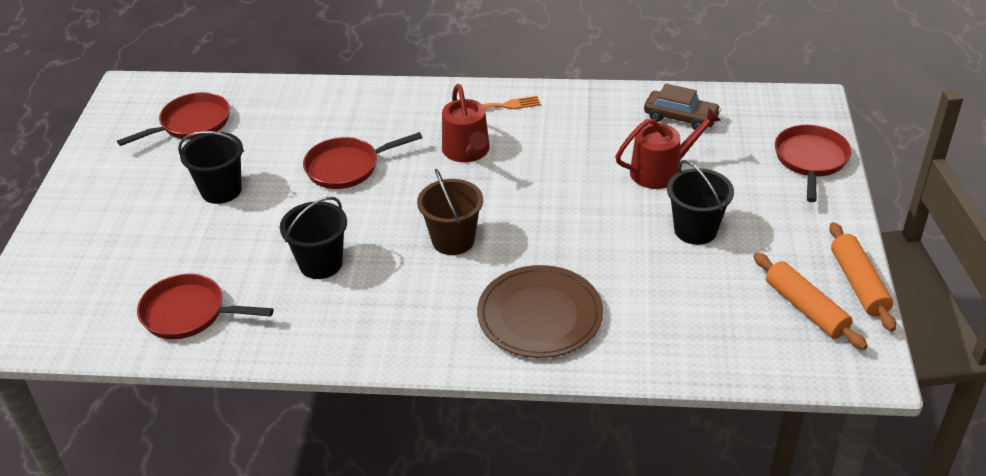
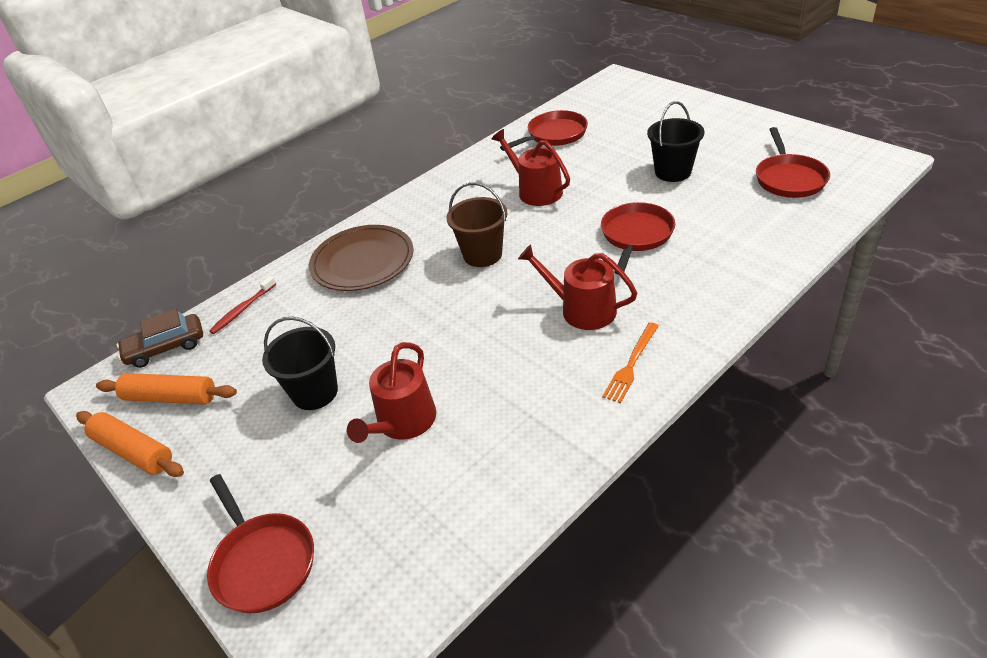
camera: 135 degrees right, 0 degrees up
(321, 263) = (535, 191): black bucket -> red watering can
(681, 118) = (454, 501): brown car -> brown car (166, 347)
(685, 351) = (243, 309): none -> red toothbrush

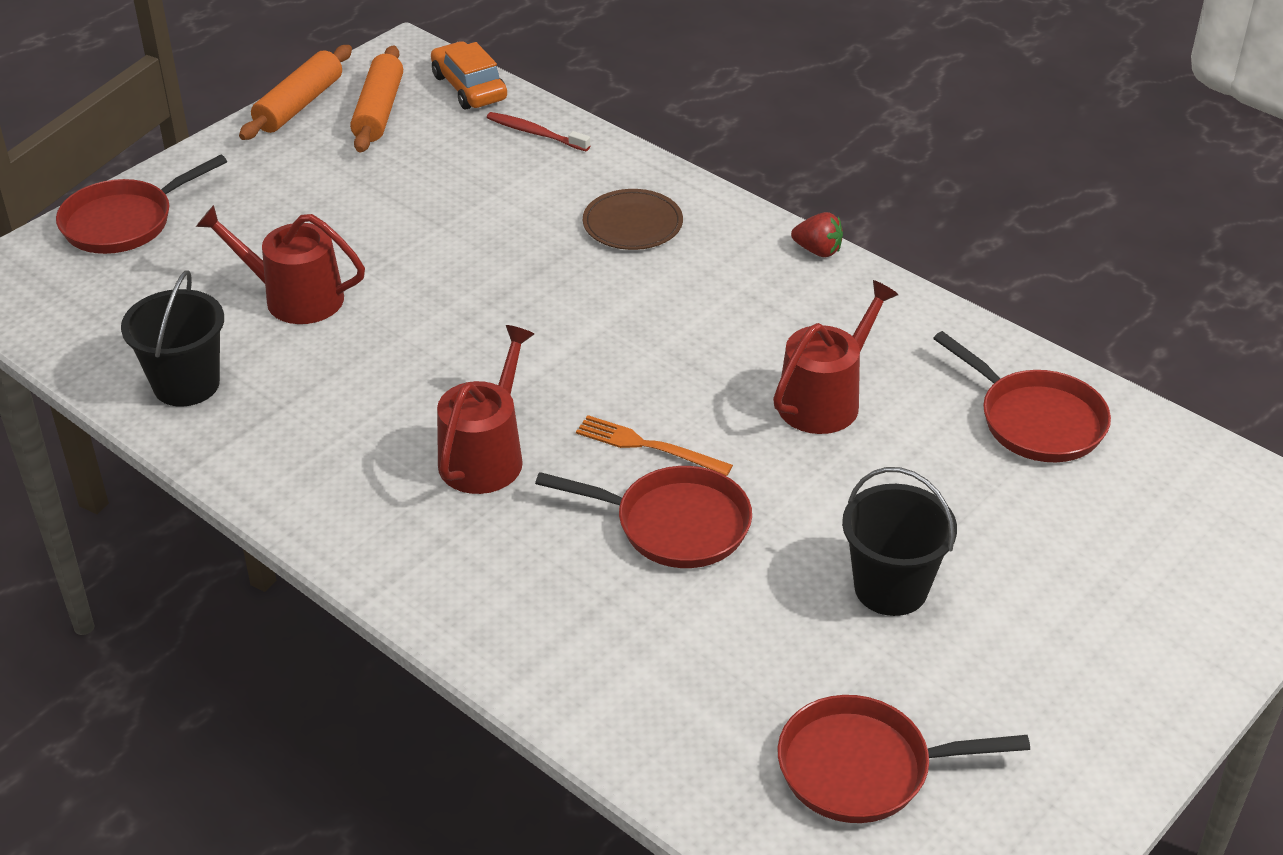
camera: 80 degrees right, 0 degrees up
(166, 347) = (469, 87): brown car -> orange car
(315, 392) = (363, 219): black bucket -> black bucket (186, 384)
(362, 261) = (632, 224): brown plate -> brown plate, size x0.62
(408, 195) = (818, 251): none -> red strawberry
(482, 255) = (637, 345): brown bucket -> none
(631, 364) = (355, 505): orange fork -> orange fork (648, 446)

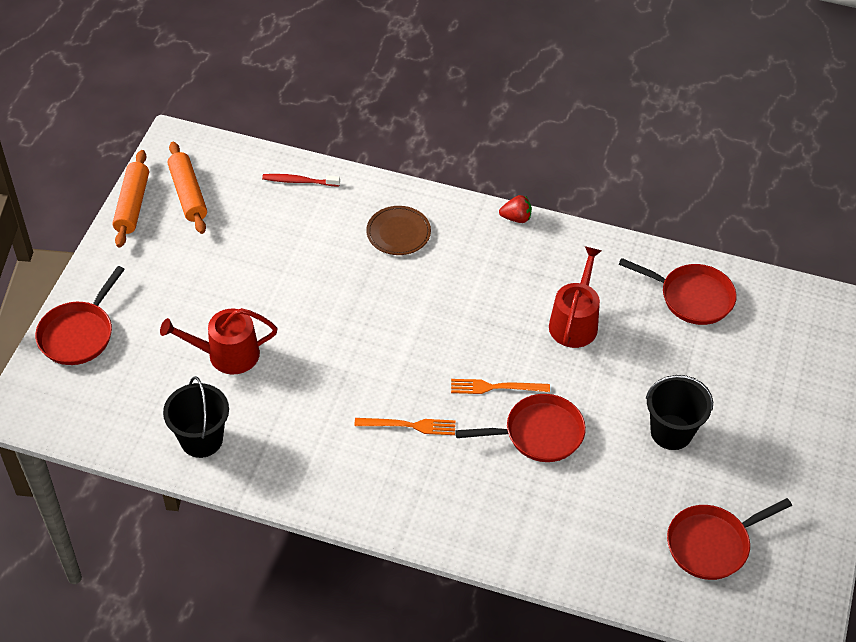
camera: 25 degrees left, 10 degrees up
(469, 87) = (235, 157): orange car -> none
(486, 455) = (409, 425): red watering can -> orange fork

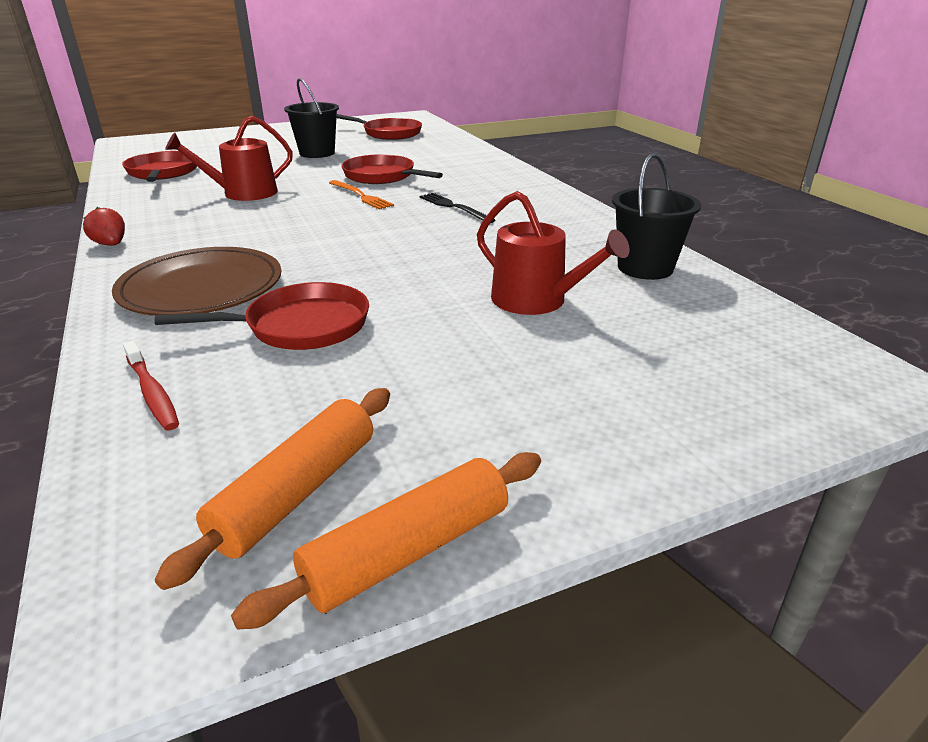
camera: 130 degrees left, 20 degrees down
(79, 334) = (720, 414): red pan -> red pan (300, 326)
(398, 233) = (201, 287): brown plate -> brown plate, size x1.62
(409, 425) = (454, 207): orange fork -> black fork

